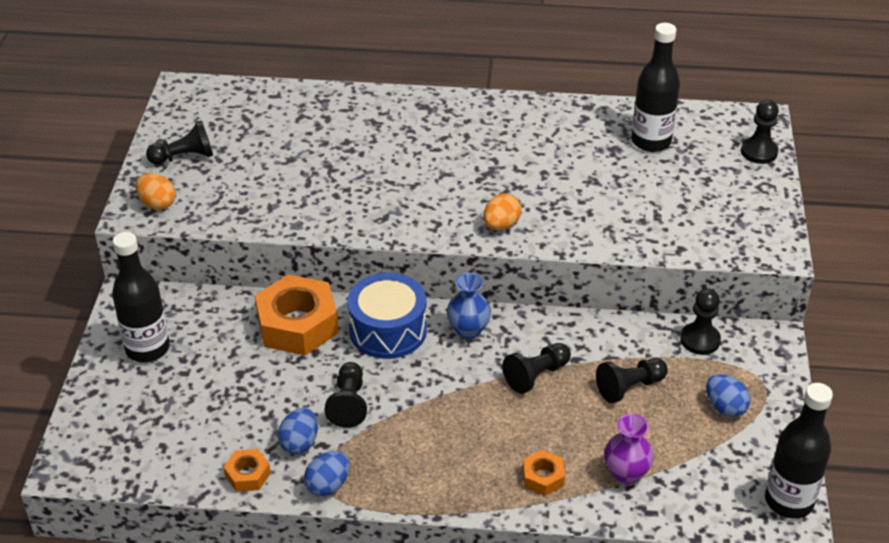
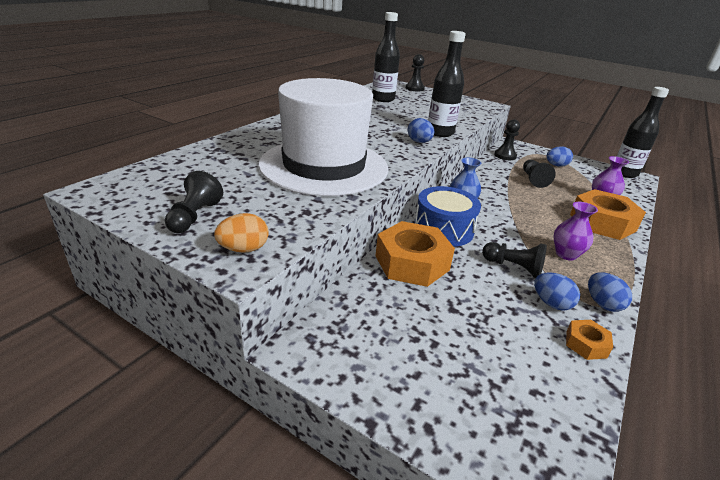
camera: 65 degrees left, 10 degrees down
(147, 348) = (385, 359): black bottle -> black bottle (440, 133)
(350, 181) = (324, 166): none -> white hat
(416, 446) = (566, 254): none -> purple vase
(501, 225) = (419, 142): orange egg -> blue egg
(536, 375) = (513, 198): black pawn -> none
(543, 477) = (602, 222): orange nut -> orange nut, size x2.10

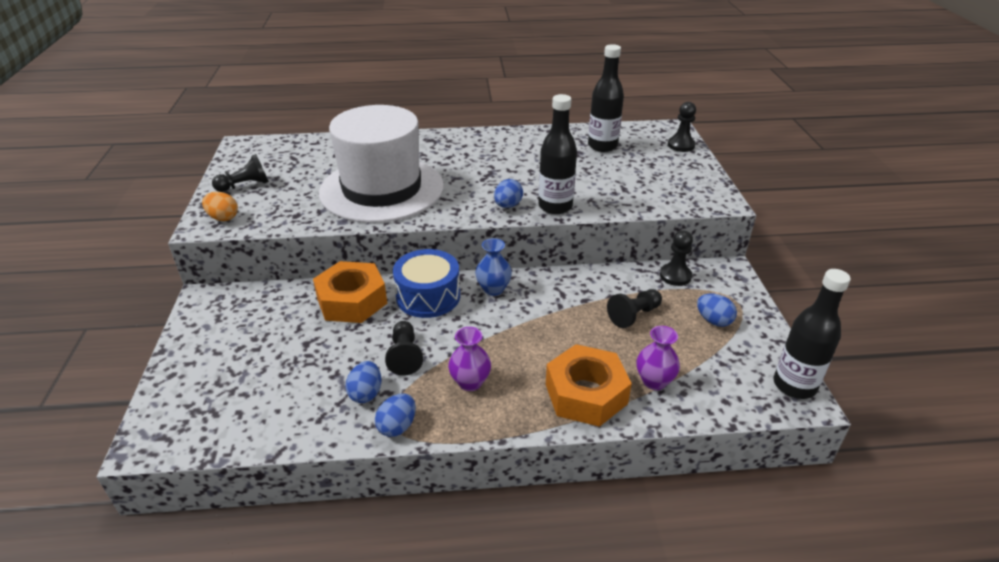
camera: 55 degrees right, 5 degrees up
(586, 344) = (321, 427): orange nut -> none

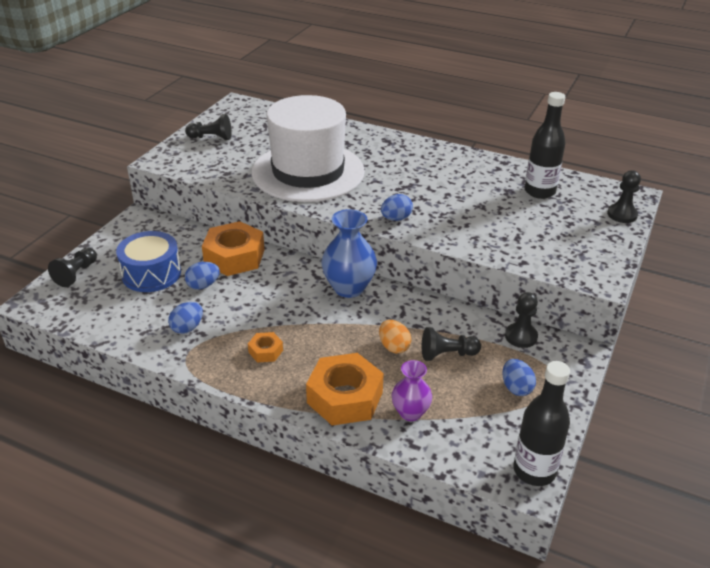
camera: 30 degrees right, 0 degrees up
(223, 218) = (176, 159): orange egg -> orange egg (394, 347)
(397, 426) = (188, 359): blue egg -> blue egg (203, 285)
(405, 356) = (236, 312): black pawn -> black pawn (76, 274)
(428, 296) = (293, 274): blue drum -> blue drum (151, 274)
(470, 382) = (265, 351): purple vase -> orange nut
(493, 289) = (349, 288): blue vase -> blue vase, size x1.63
(555, 206) = (436, 232): black bottle -> none

